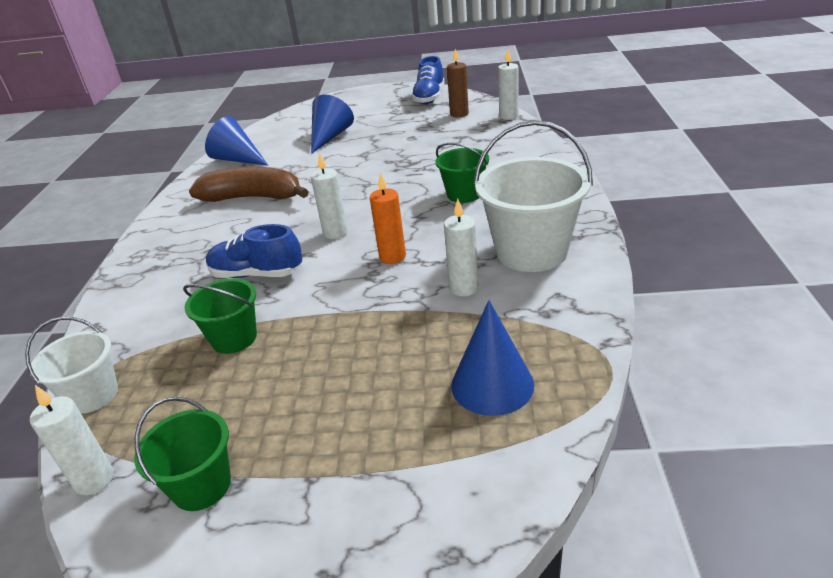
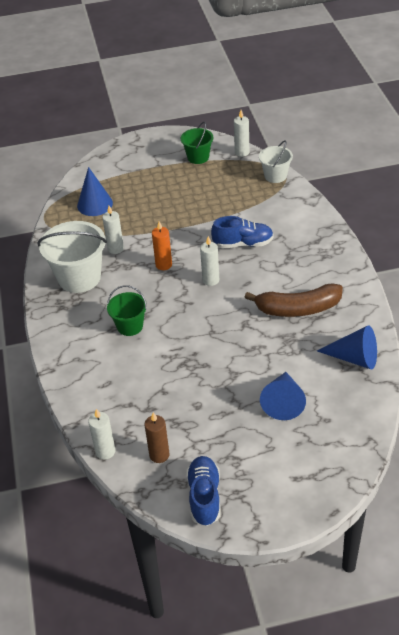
camera: 165 degrees right, 10 degrees up
(234, 338) = (227, 207): green bucket -> none

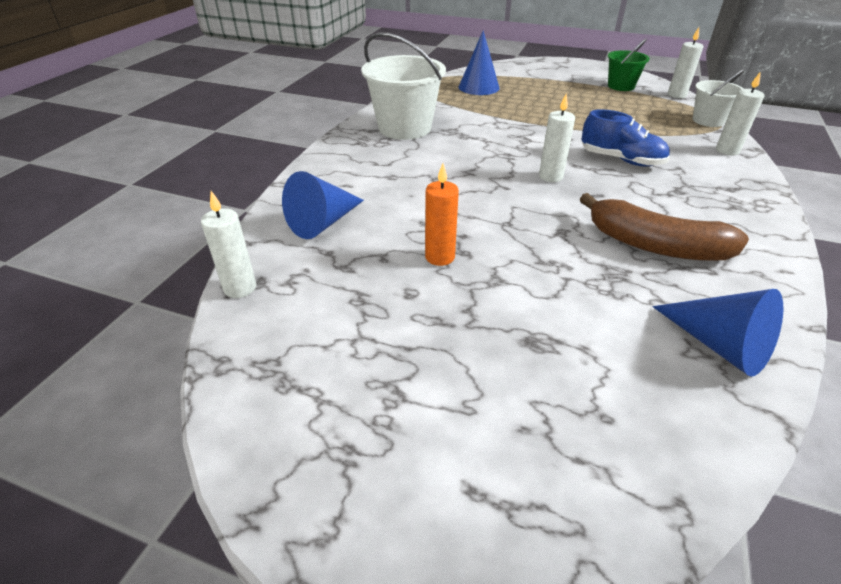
camera: 30 degrees right, 5 degrees down
(115, 249) = (466, 120): white candle -> white candle (727, 151)
(130, 326) = (412, 181): green bucket -> none
(159, 455) = (297, 327): brown candle -> none
(163, 265) = (505, 147): orange candle -> orange candle (440, 257)
(204, 497) = (293, 425): blue shoe -> none
(283, 402) = (544, 350): blue cone -> blue cone (323, 222)

